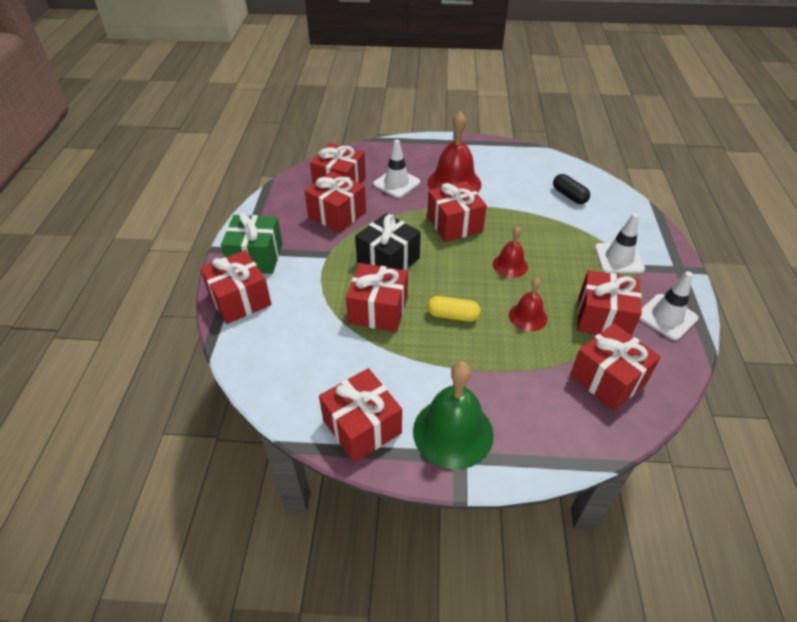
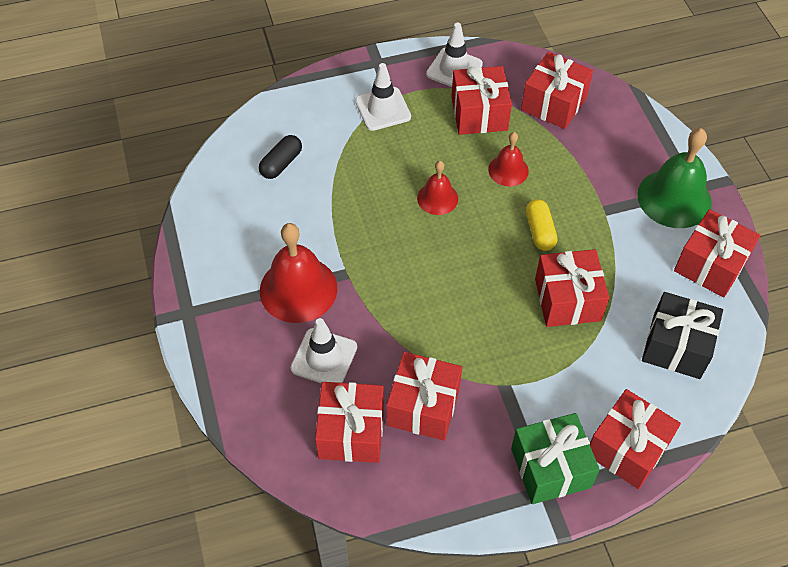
camera: 110 degrees left, 10 degrees up
(388, 260) = (484, 316): black gift -> black gift (676, 346)
(454, 224) = (387, 267): red gift -> none

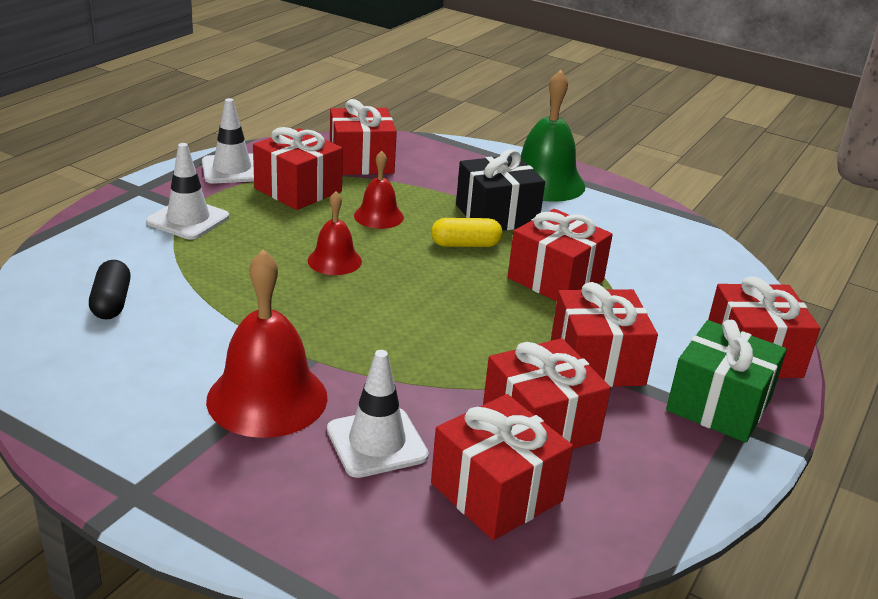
camera: 45 degrees left, 25 degrees down
(539, 231) = (465, 245): yellow capsule -> yellow capsule turned 45 degrees counterclockwise
(676, 346) = (683, 269): black gift -> black gift (496, 215)
(710, 265) = (630, 210): red gift -> red gift (597, 362)

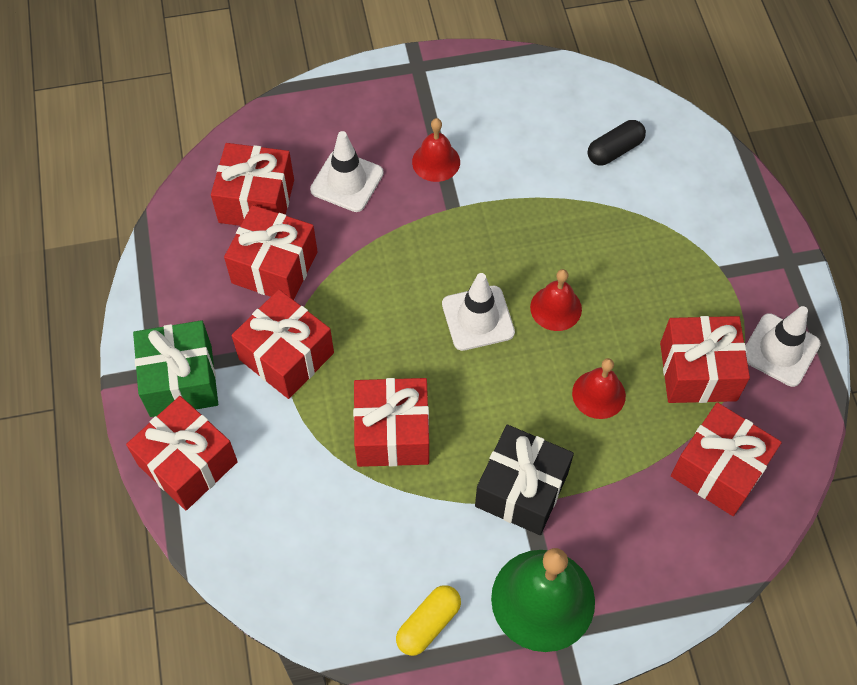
camera: 140 degrees right, 30 degrees up
(111, 302) = (614, 150): black capsule -> black capsule turned 75 degrees counterclockwise
(188, 219) = (704, 260): white traffic cone -> white traffic cone (478, 318)
(267, 398) = (436, 161): red bell -> red bell, size x0.56
(465, 245) = (497, 417): yellow capsule -> yellow capsule (428, 624)

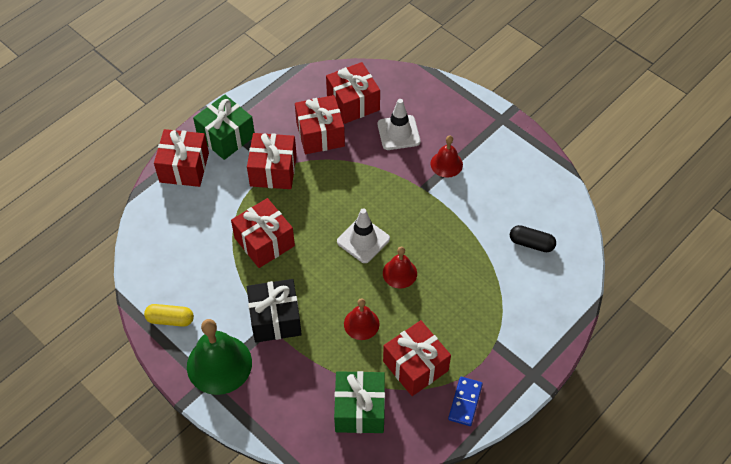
camera: 55 degrees right, 5 degrees down
(719, 469) = (360, 409): red gift -> green gift
(780, 350) = (465, 402): white traffic cone -> blue domino

